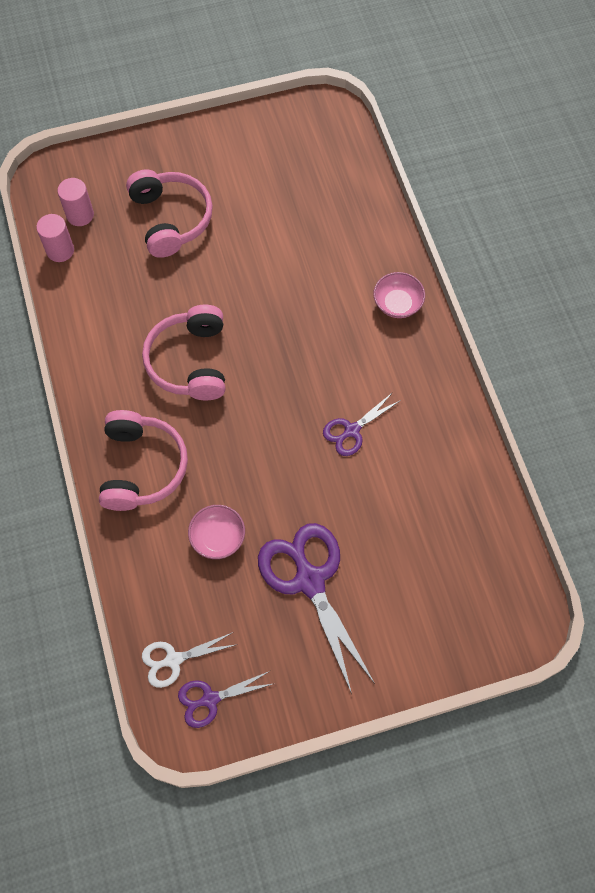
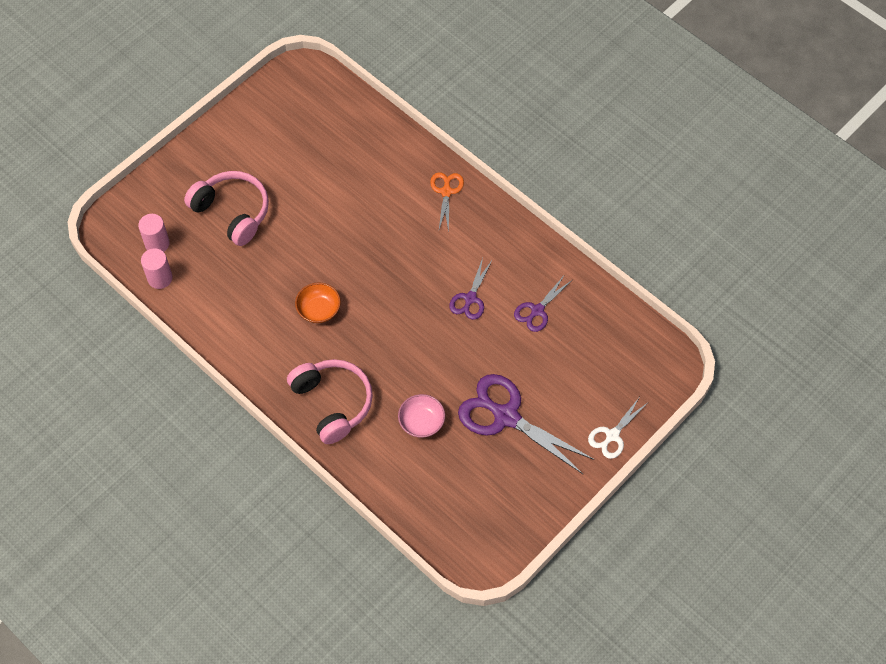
camera: 30 degrees left, 5 degrees down
(173, 660) = (444, 521): white scissors -> white scissors (612, 435)
(190, 361) = (319, 310): pink headphones -> orange bowl
(210, 699) = (487, 532): purple scissors -> purple scissors (537, 311)
(397, 303) = (446, 191): pink bowl -> orange scissors

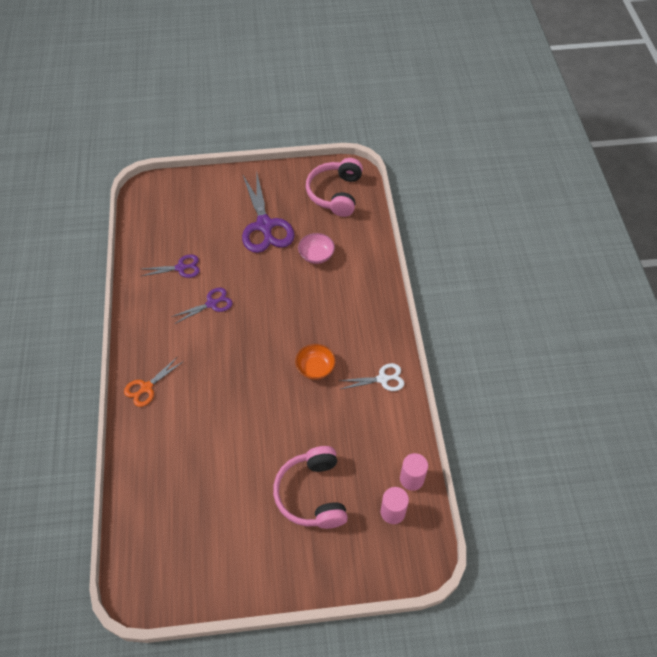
camera: 140 degrees left, 5 degrees down
(332, 403) = (360, 302): pink headphones -> pink headphones (335, 193)
(612, 435) = (219, 179): white scissors -> white scissors (383, 379)

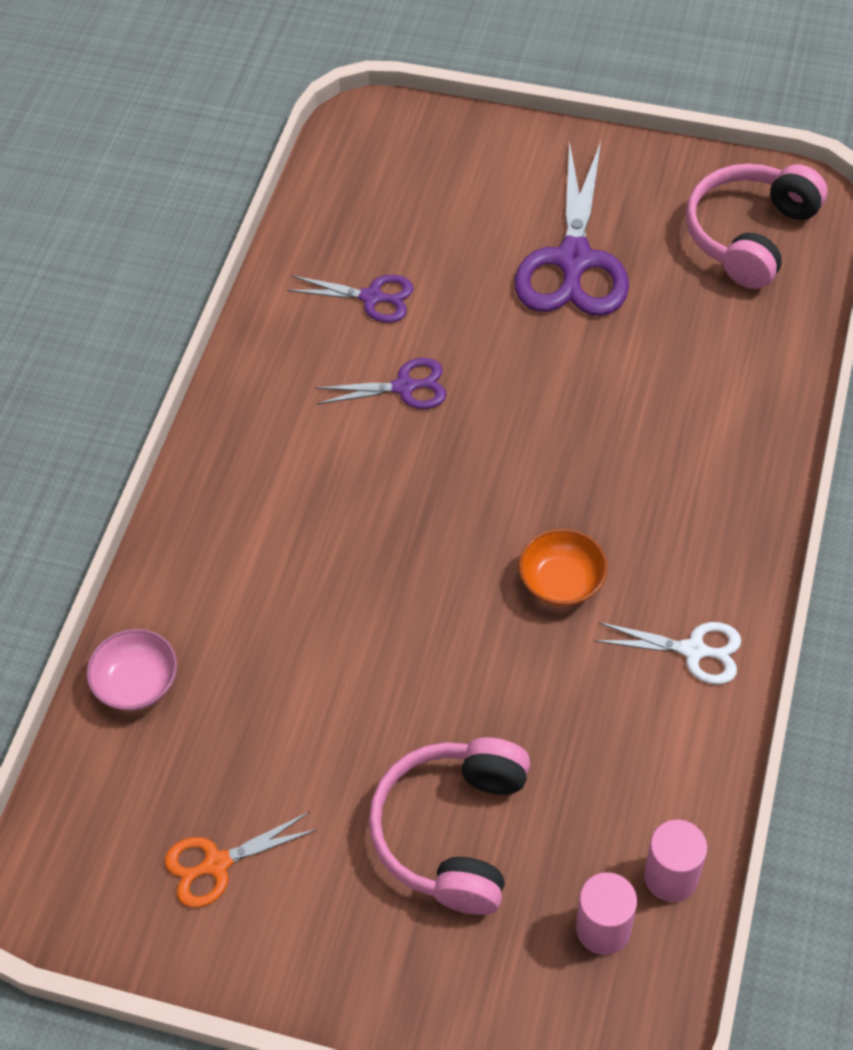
camera: 25 degrees right, 0 degrees up
(146, 388) = (215, 512): orange scissors -> orange scissors (216, 864)
(316, 255) = (657, 352): pink bowl -> pink bowl (137, 683)

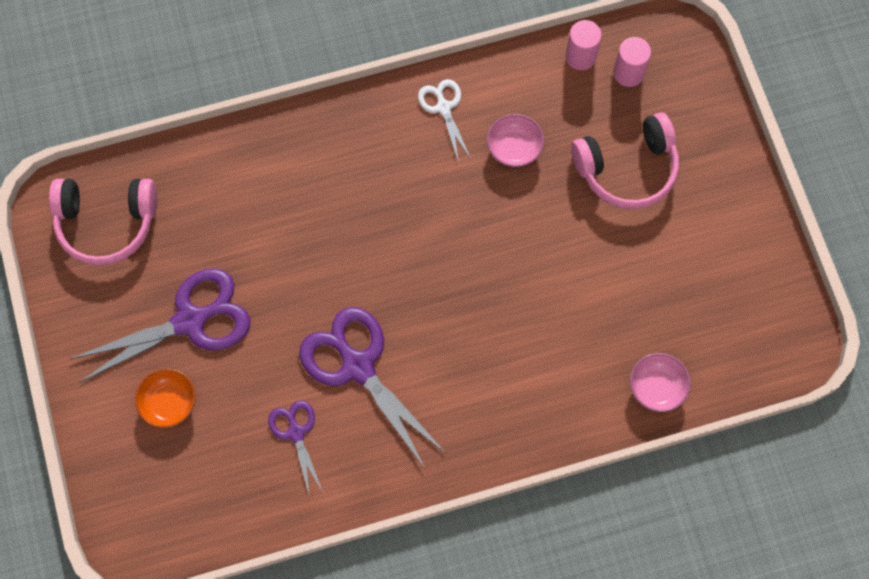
camera: 125 degrees left, 15 degrees up
(216, 864) = (725, 273): orange scissors -> none
(404, 387) = (357, 366): purple scissors -> purple scissors, size x1.88
(561, 582) = (443, 197): orange bowl -> orange bowl (169, 403)
(578, 704) = (514, 148): none -> pink bowl

